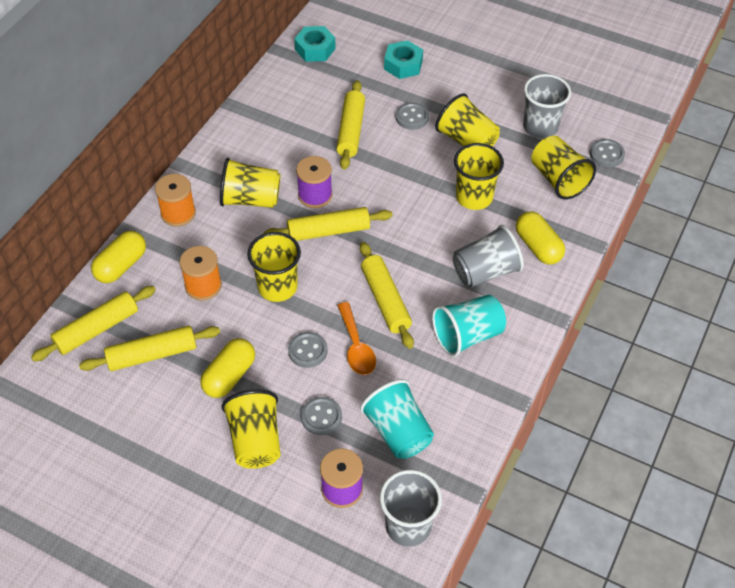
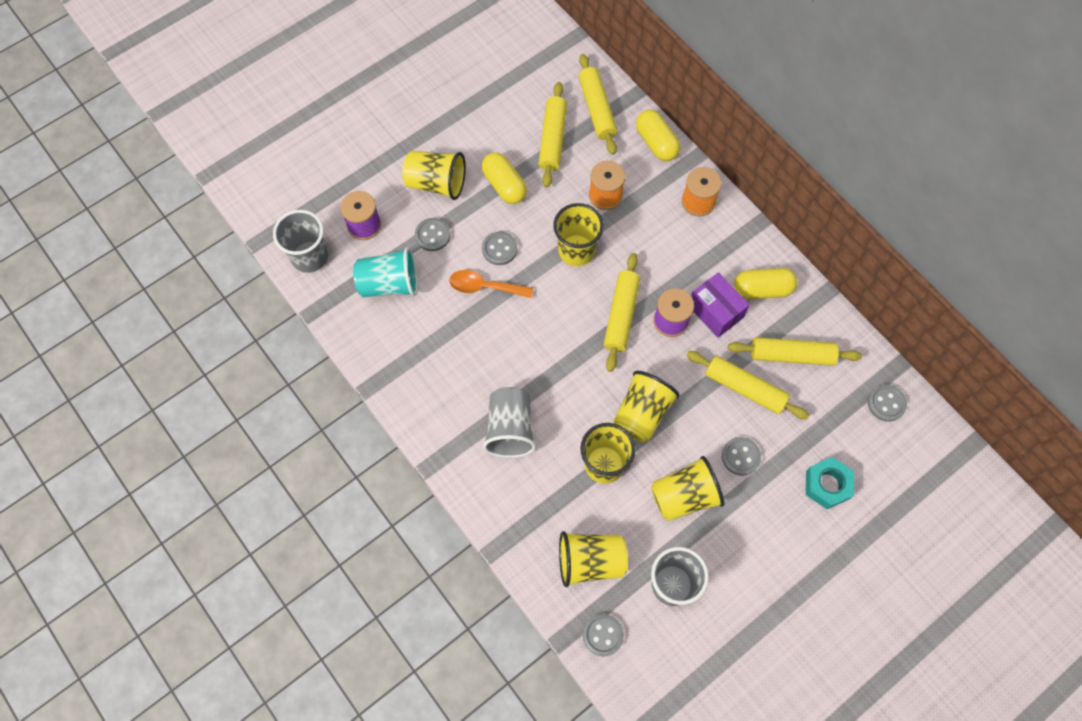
camera: 115 degrees right, 15 degrees up
(250, 199) = (689, 265): yellow cup -> yellow cup (642, 414)
(289, 168) = (715, 311): none -> purple box
(315, 49) = (886, 403): turquoise nut -> grey button
(385, 300) = (520, 330): yellow rolling pin -> yellow rolling pin (791, 355)
(467, 336) = (450, 379): turquoise cup -> none
(538, 247) = (515, 493): yellow capsule -> yellow capsule (762, 289)

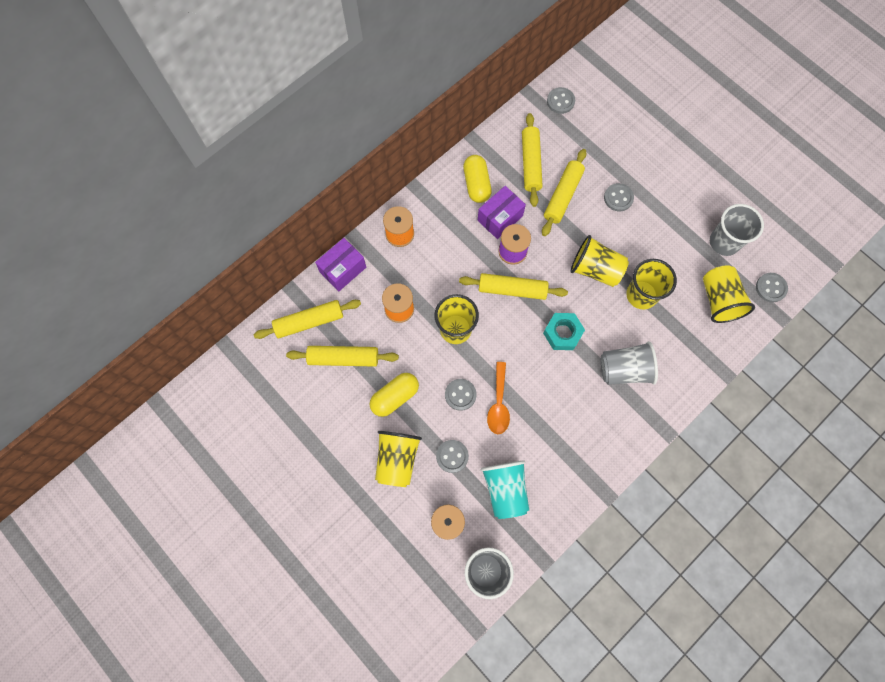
camera: 95 degrees left, 5 degrees up
(656, 143) = (343, 269): yellow capsule -> purple box
(684, 496) = (656, 236): yellow cup -> none
(827, 485) = (630, 140): turquoise nut -> turquoise nut (562, 333)

